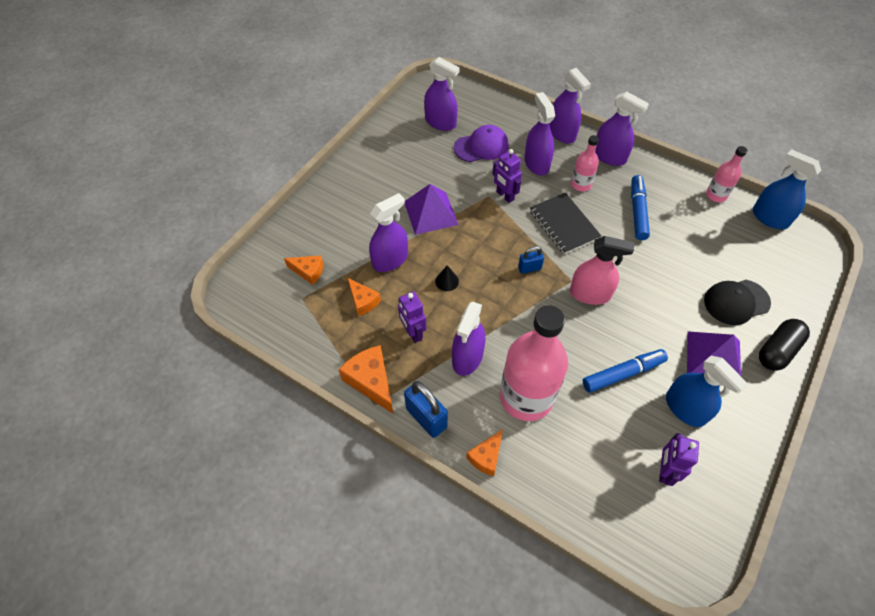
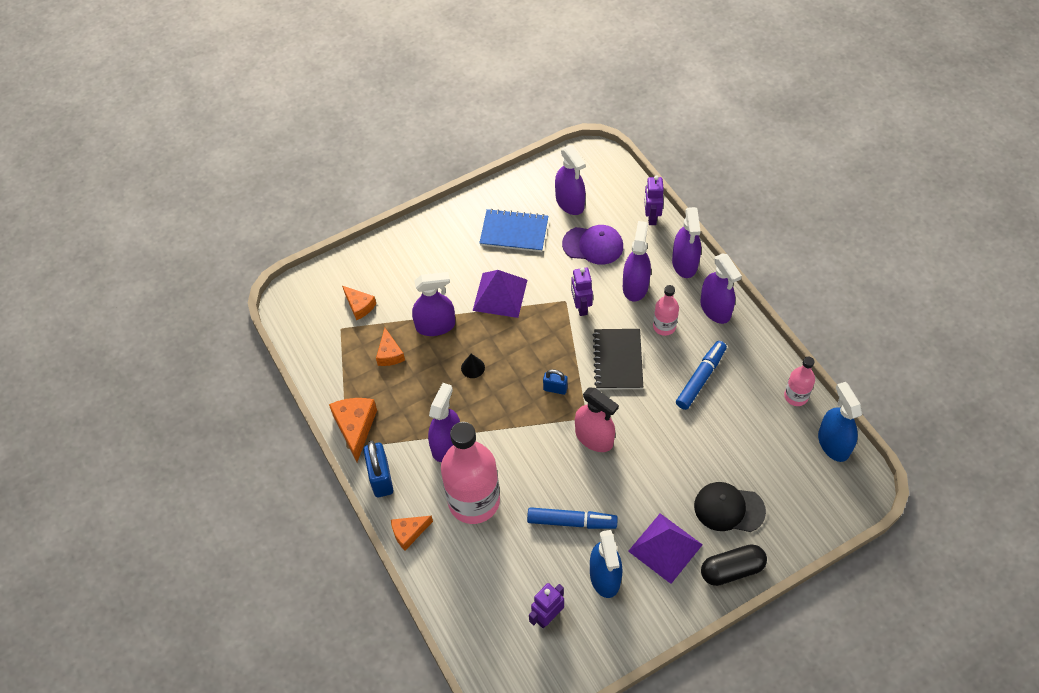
camera: 30 degrees right, 0 degrees up
(409, 160) = (514, 232): none -> blue notebook
(413, 333) = (414, 401): purple robot -> purple robot (651, 217)
(467, 357) = (446, 444): purple spray bottle -> purple spray bottle turned 150 degrees clockwise

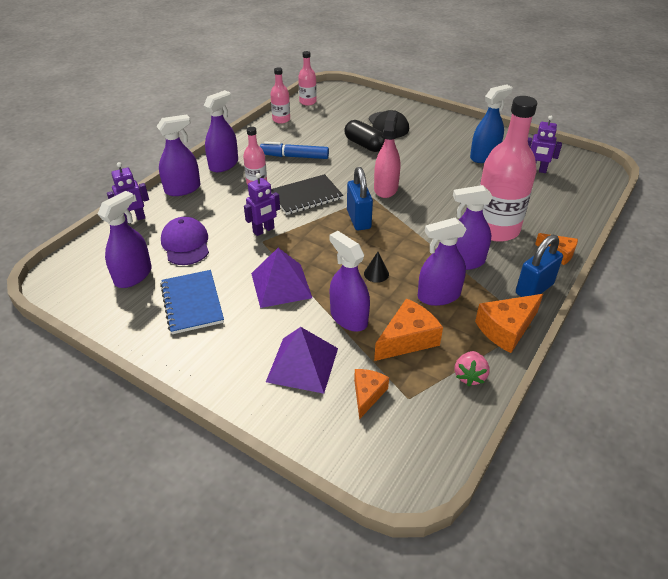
camera: 120 degrees left, 15 degrees down
(332, 375) = (469, 376): none -> pink strawberry
(389, 354) = (407, 339): orange cheese -> orange cheese, size x1.57
(555, 389) = (358, 219): blue padlock -> blue padlock, size x1.72
(571, 521) = (461, 179): blue marker -> none
(635, 286) = (222, 207): purple spray bottle -> purple spray bottle (438, 296)
(665, 547) = (439, 140): purple pyramid -> purple pyramid (302, 364)
(732, 570) = (428, 116): black capsule -> black capsule (364, 145)
(833, 443) = (308, 102): blue spray bottle -> pink bottle

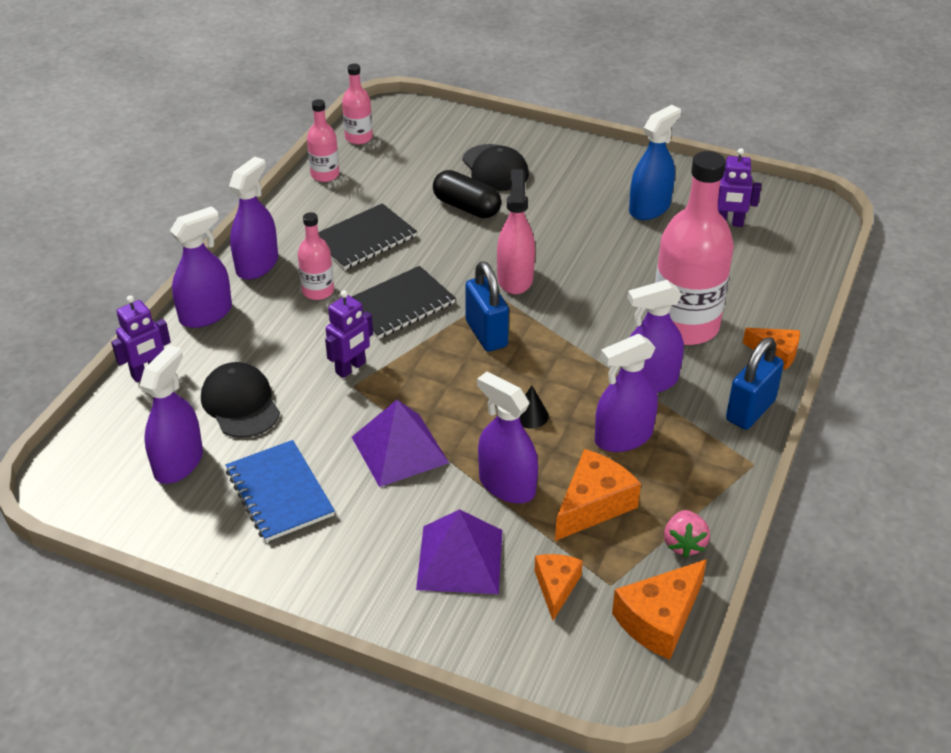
camera: 10 degrees left, 0 degrees up
(185, 244) = (240, 403): purple cap -> black cap
(294, 156) = (364, 239): blue marker -> black notebook
(506, 329) = (721, 473): orange cheese -> orange cheese (659, 619)

